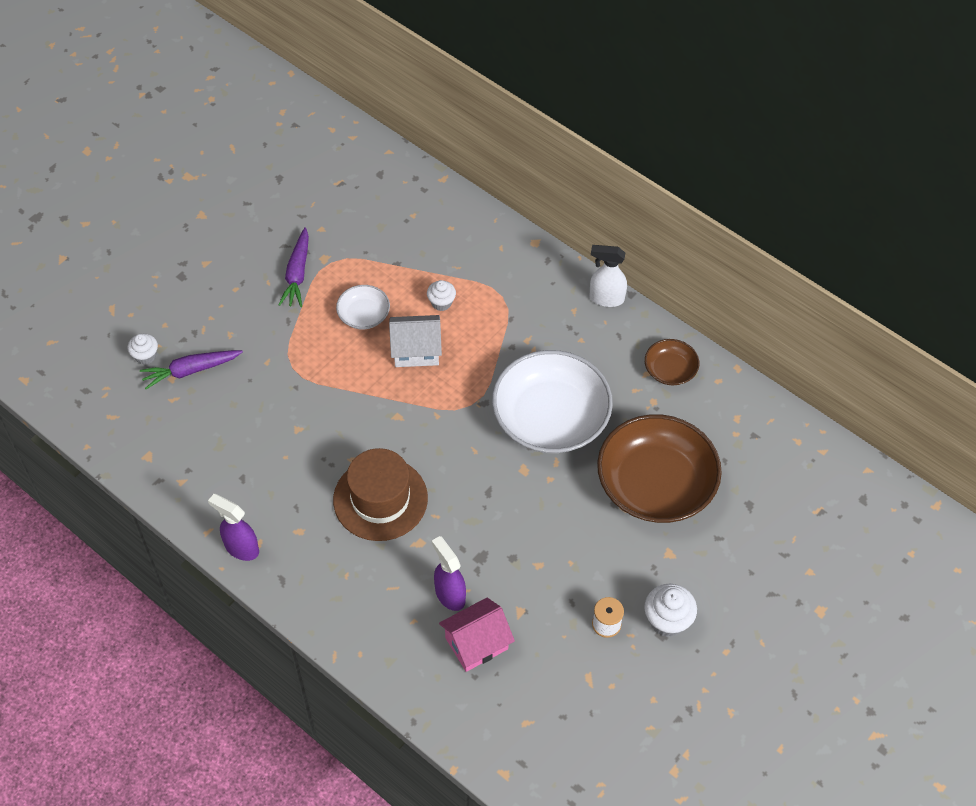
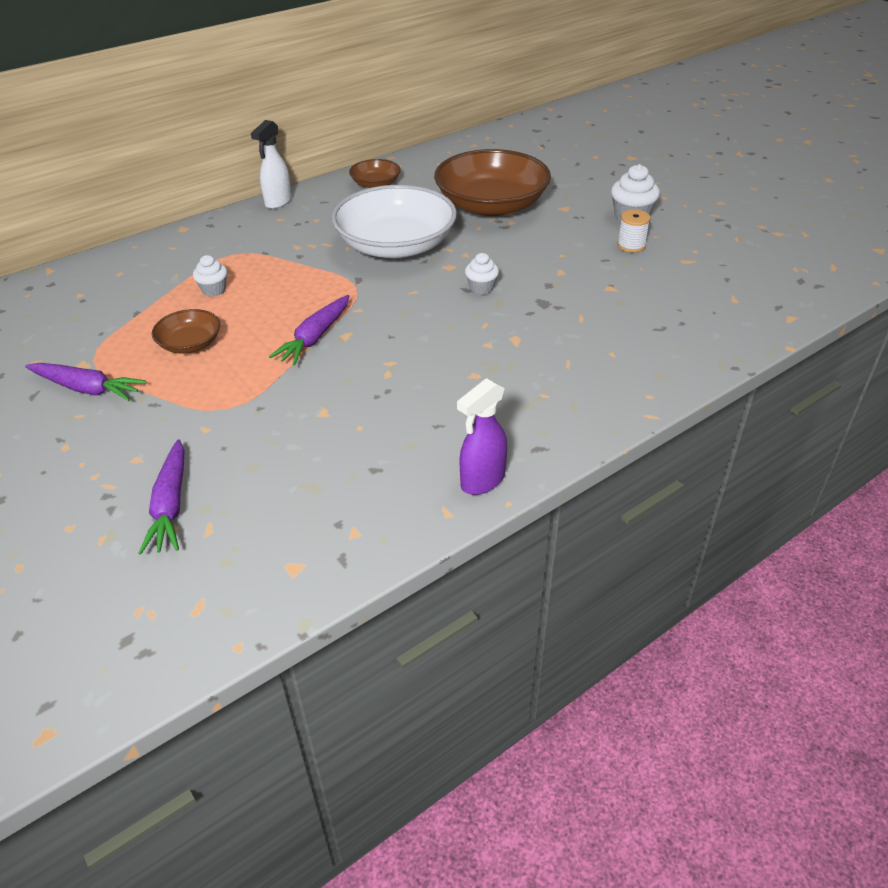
camera: 75 degrees left, 15 degrees down
(145, 356) = (110, 555): white cupcake -> white cupcake (481, 288)
(364, 315) = (190, 343): white bowl -> brown bowl
(380, 499) = (450, 359): brown hat -> none
(390, 396) = (315, 337): none -> purple carrot
(416, 350) = (265, 313): white house -> none
(449, 594) = (583, 326): purple spray bottle -> none
(476, 643) = (644, 317): pink house -> none

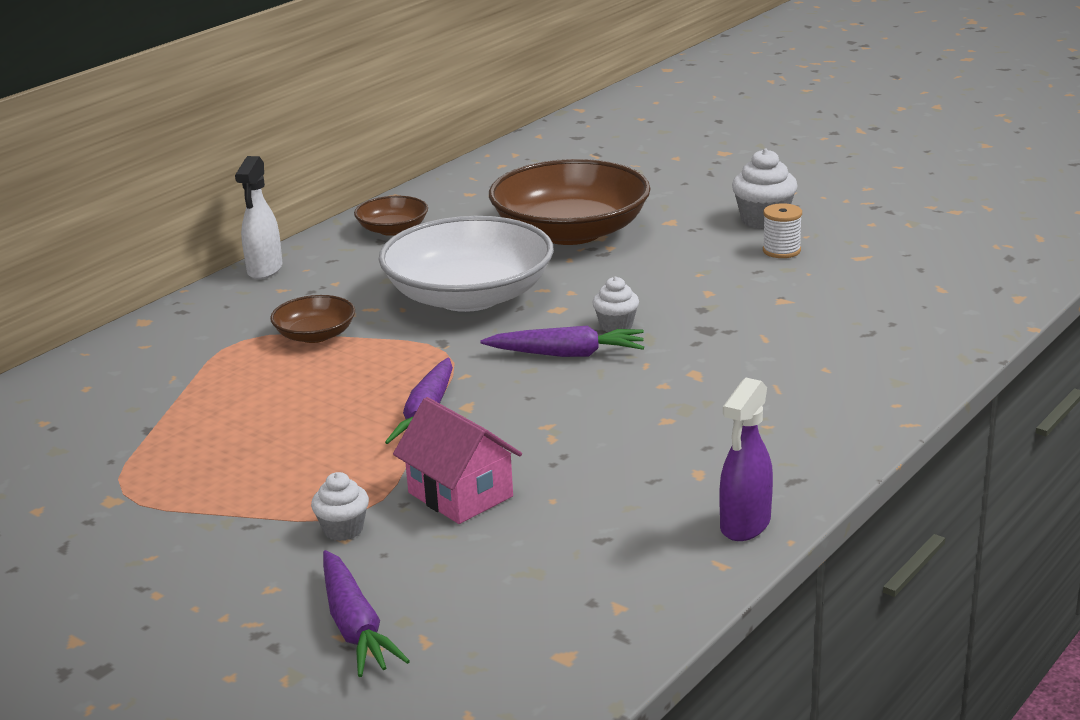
camera: 15 degrees left, 15 degrees down
(87, 389) = (139, 526): purple carrot -> purple carrot (567, 354)
(190, 343) = (253, 451): brown bowl -> brown bowl (315, 335)
(214, 290) = (243, 385): white cupcake -> white cupcake (343, 530)
(300, 409) = (460, 495): none -> pink house

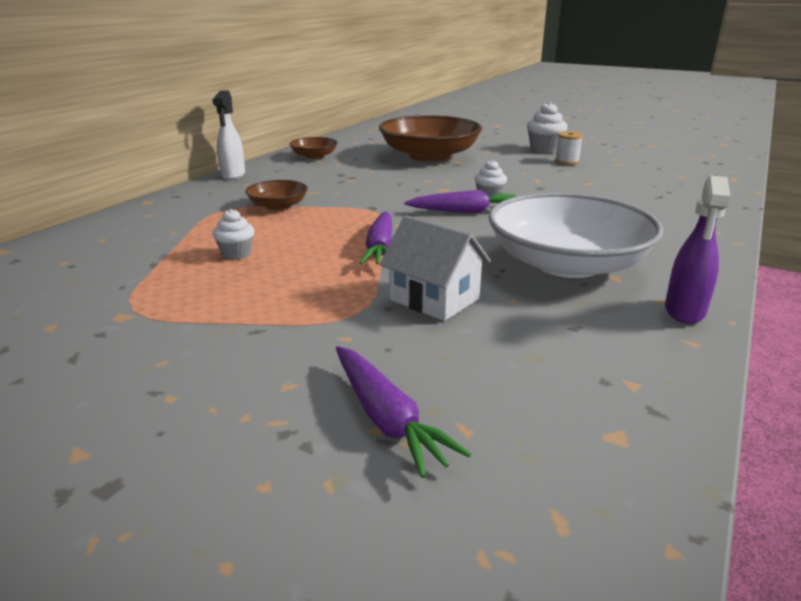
camera: 10 degrees left, 0 degrees up
(343, 530) = (343, 330): white cupcake -> white cupcake (236, 254)
(460, 495) = (434, 299): pink house -> white house
(469, 296) = (379, 184): white bowl -> white bowl (567, 264)

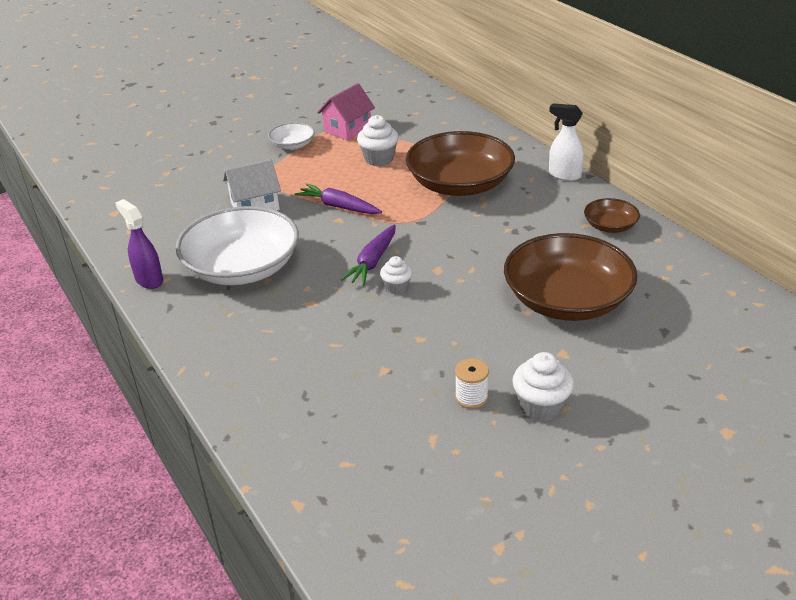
camera: 120 degrees right, 10 degrees up
(135, 298) = (347, 129): none -> pink house
(213, 330) = (292, 145): none -> white bowl
(236, 254) = (379, 159): white cupcake -> white cupcake, size x1.57
(278, 206) = (460, 184): brown bowl -> brown bowl, size x2.14
(386, 418) = (184, 171): purple carrot -> none

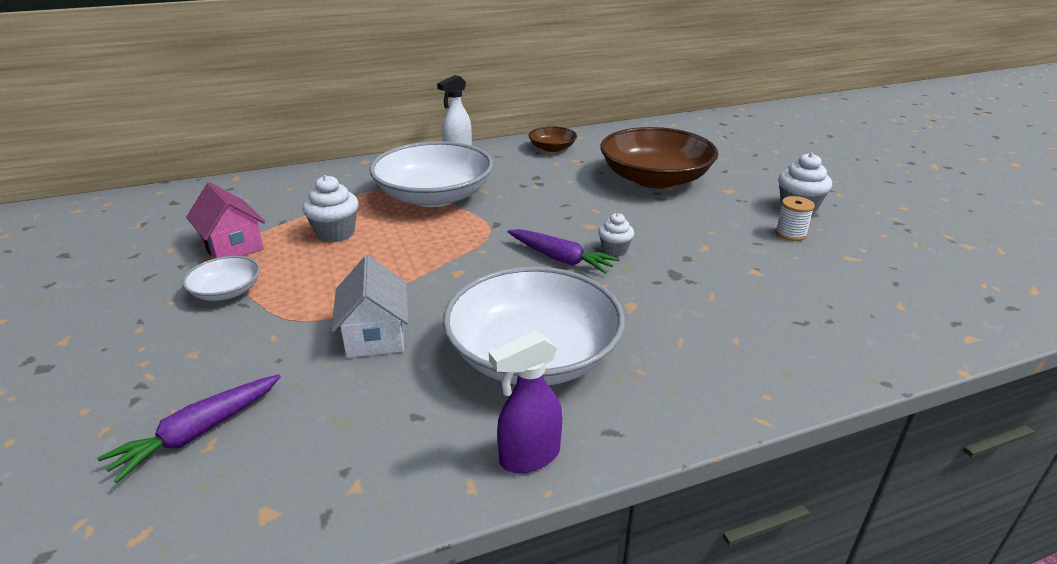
camera: 80 degrees left, 5 degrees down
(339, 207) = (427, 269): purple carrot -> purple carrot (199, 433)
(460, 184) = (434, 196): brown bowl -> white bowl

